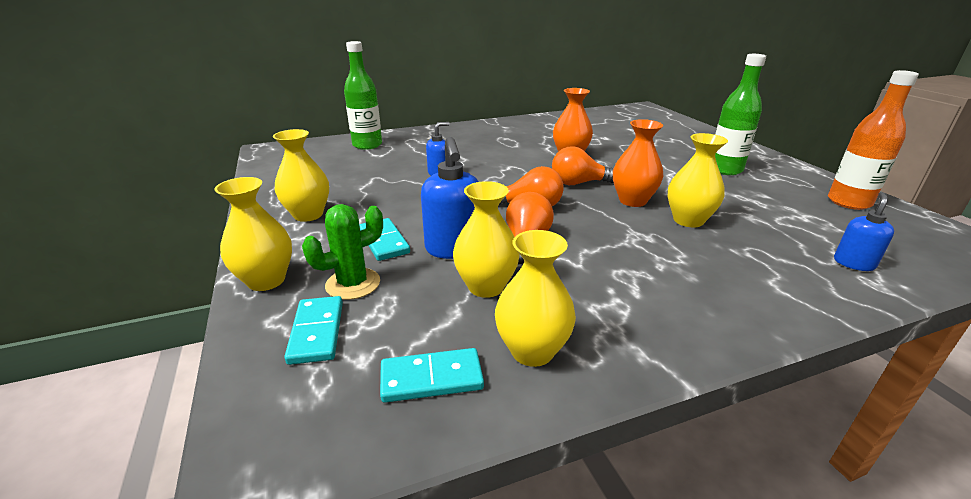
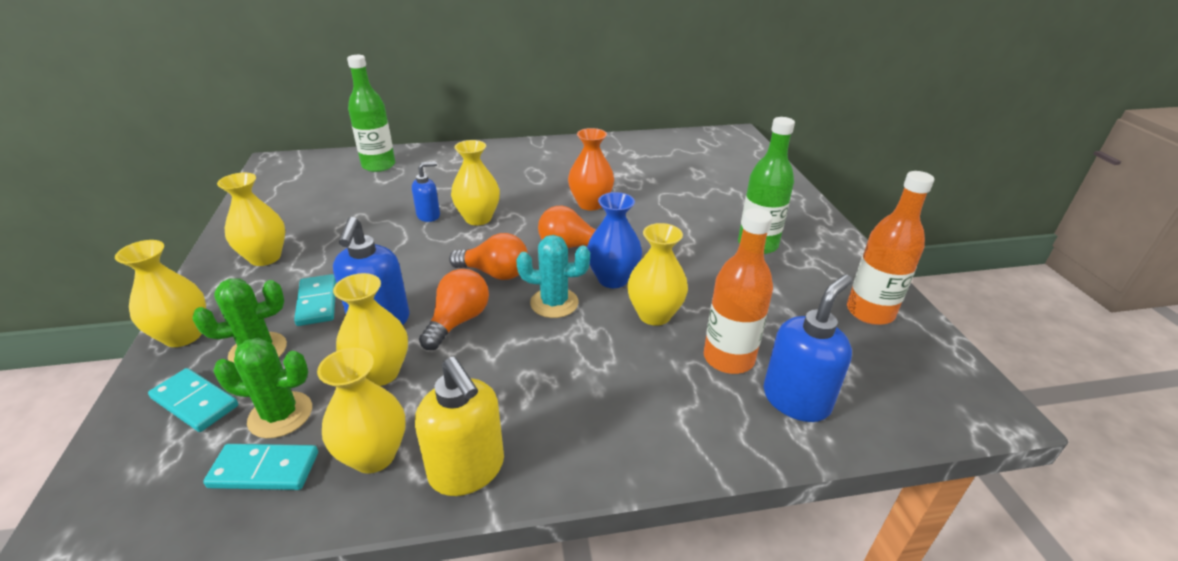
camera: 10 degrees right, 5 degrees up
(317, 332) = (195, 402): turquoise domino -> turquoise domino turned 60 degrees counterclockwise
(414, 331) = (280, 415): none -> green cactus
(484, 172) = (478, 218): none -> yellow vase
(598, 221) = (554, 303): none -> turquoise cactus
(630, 350) = (467, 470): none -> yellow soap dispenser
(632, 201) = (613, 279): orange vase -> blue vase
(774, 242) = (728, 358): none -> orange bottle
(853, 263) = (796, 400): blue soap dispenser -> blue soap dispenser, size x1.66

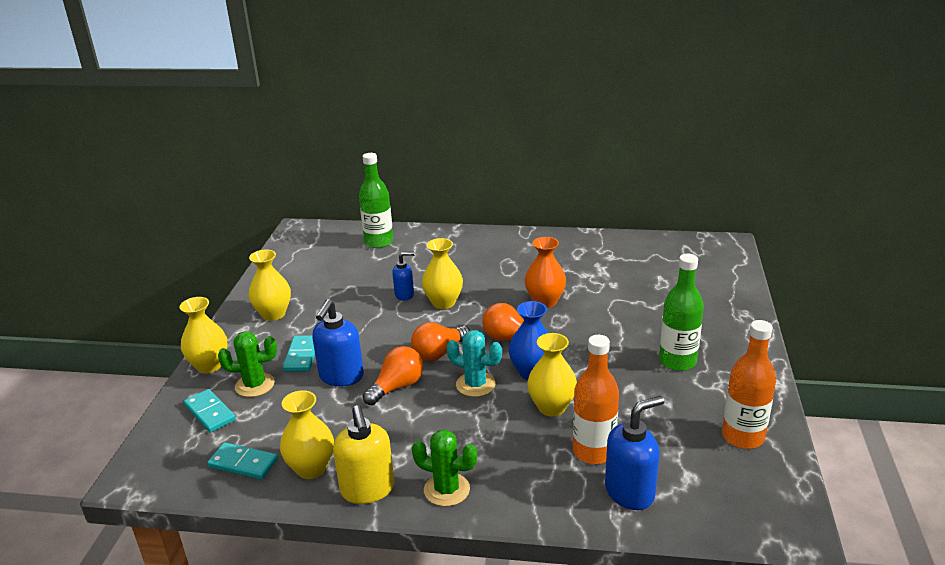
camera: 20 degrees right, 5 degrees down
(280, 415) = (260, 431): green cactus -> green cactus (446, 490)
(380, 373) = (331, 415): yellow vase -> none
(495, 273) = (439, 353): orange light bulb -> orange light bulb turned 105 degrees clockwise

